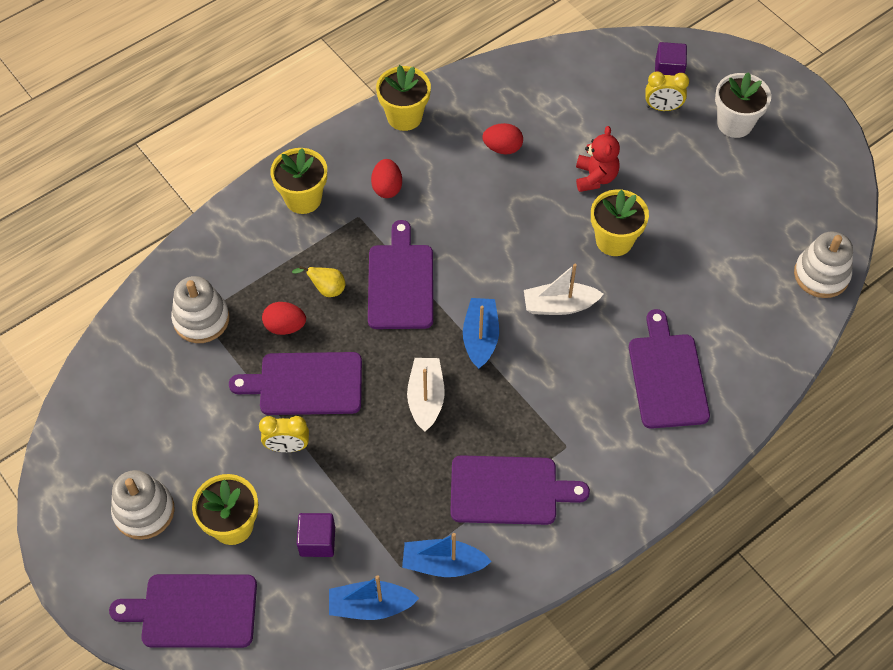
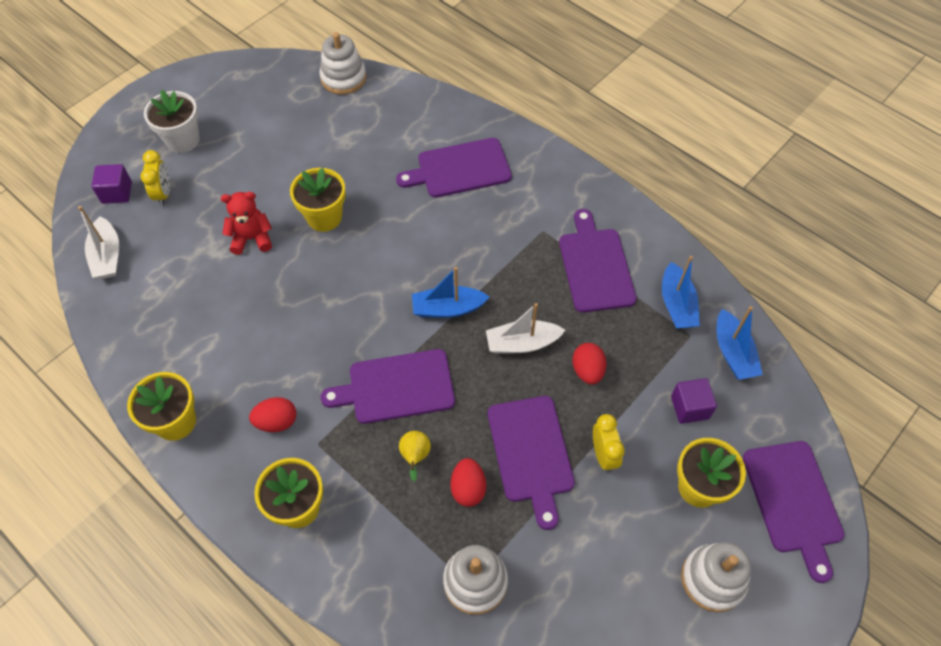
camera: 100 degrees left, 0 degrees up
(502, 148) = (218, 320): red egg -> red egg (587, 371)
(559, 305) = (402, 251): white boat -> white boat (107, 256)

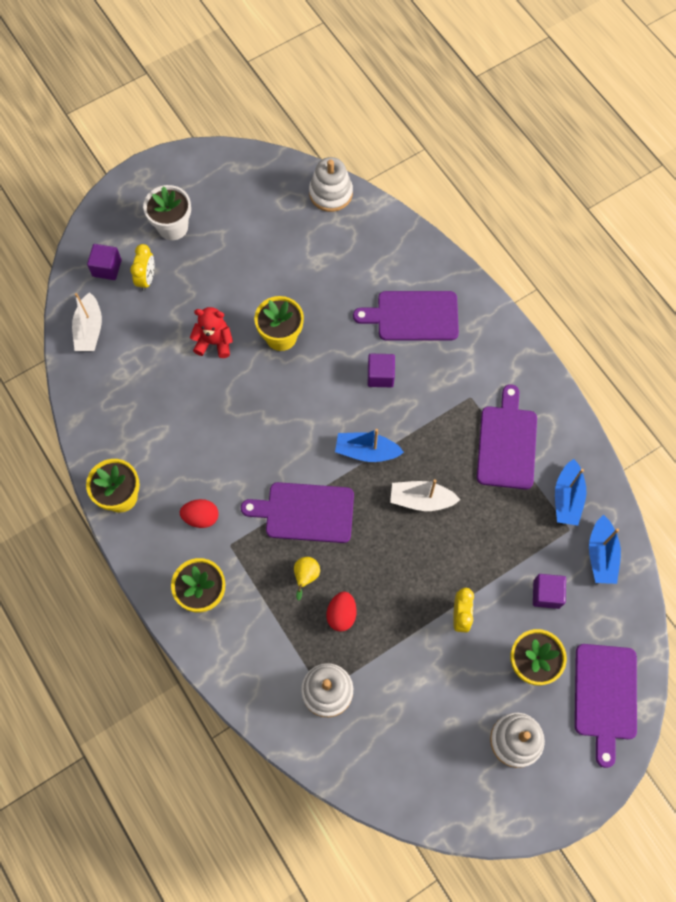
camera: 15 degrees right, 10 degrees up
(441, 231) = (380, 375): none -> purple cube
(531, 453) = (401, 598): purple cutting board -> none
(587, 371) = (470, 539): red egg -> none

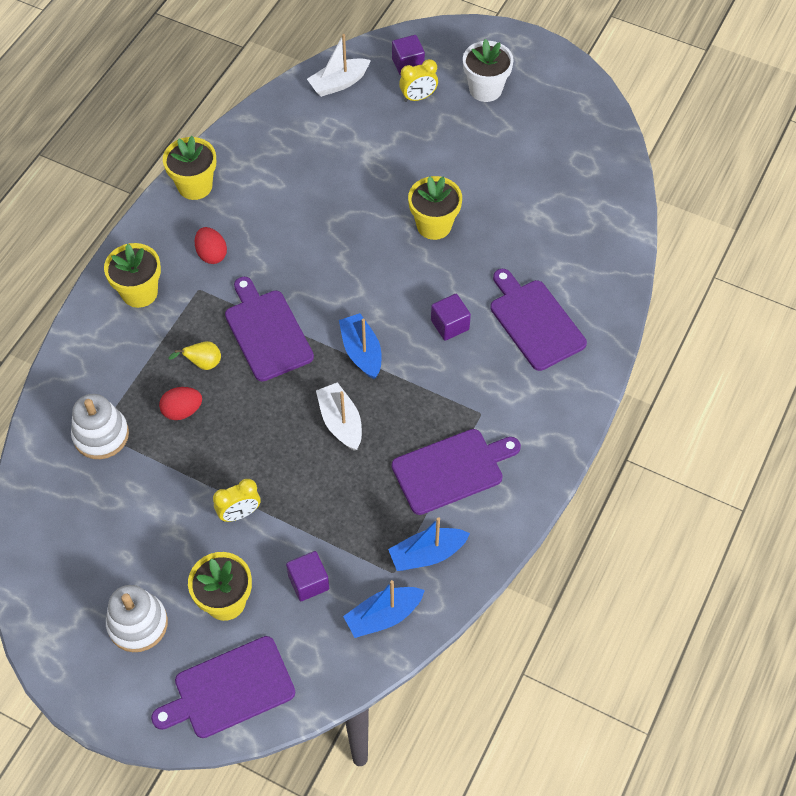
camera: 60 degrees right, 10 degrees down
(214, 342) = (391, 178): red teddy bear -> none
(331, 193) = (617, 189): white stacking toy -> none

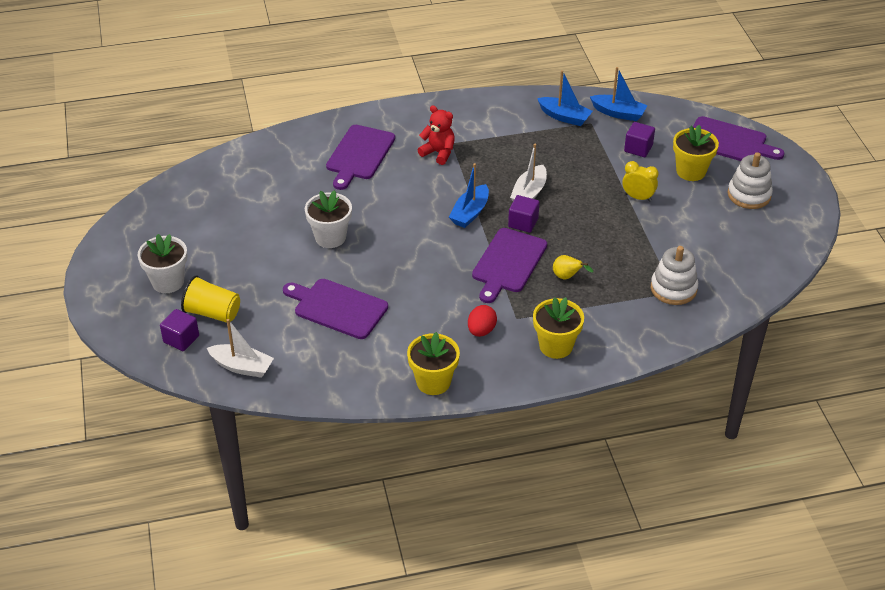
camera: 130 degrees left, 15 degrees down
(182, 411) = (610, 264): red egg -> none
(418, 97) = (213, 313): yellow clock -> yellow cup
(434, 225) = (330, 237): yellow flower pot -> white flower pot
(450, 325) = (404, 187): purple cube -> purple cube (523, 223)
(451, 470) = (503, 135): purple cutting board -> purple cutting board (337, 308)
(476, 390) = (438, 153): none -> red teddy bear

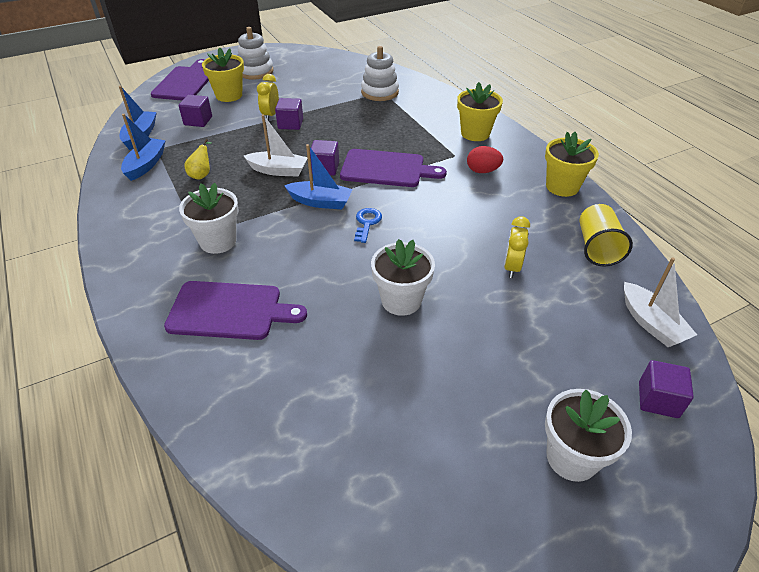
camera: 105 degrees left, 0 degrees up
(213, 313) = (592, 380): yellow cup -> yellow cup (597, 248)
(242, 367) = (651, 323): white boat -> white boat turned 150 degrees clockwise
(337, 308) = (511, 267): purple cutting board -> yellow clock
(429, 236) = (367, 223): none -> blue key
(438, 153) = (218, 241): red teddy bear -> white flower pot
(567, 277) = (389, 137): yellow pear -> yellow pear (202, 174)
(615, 209) = (290, 124): none -> purple cube

